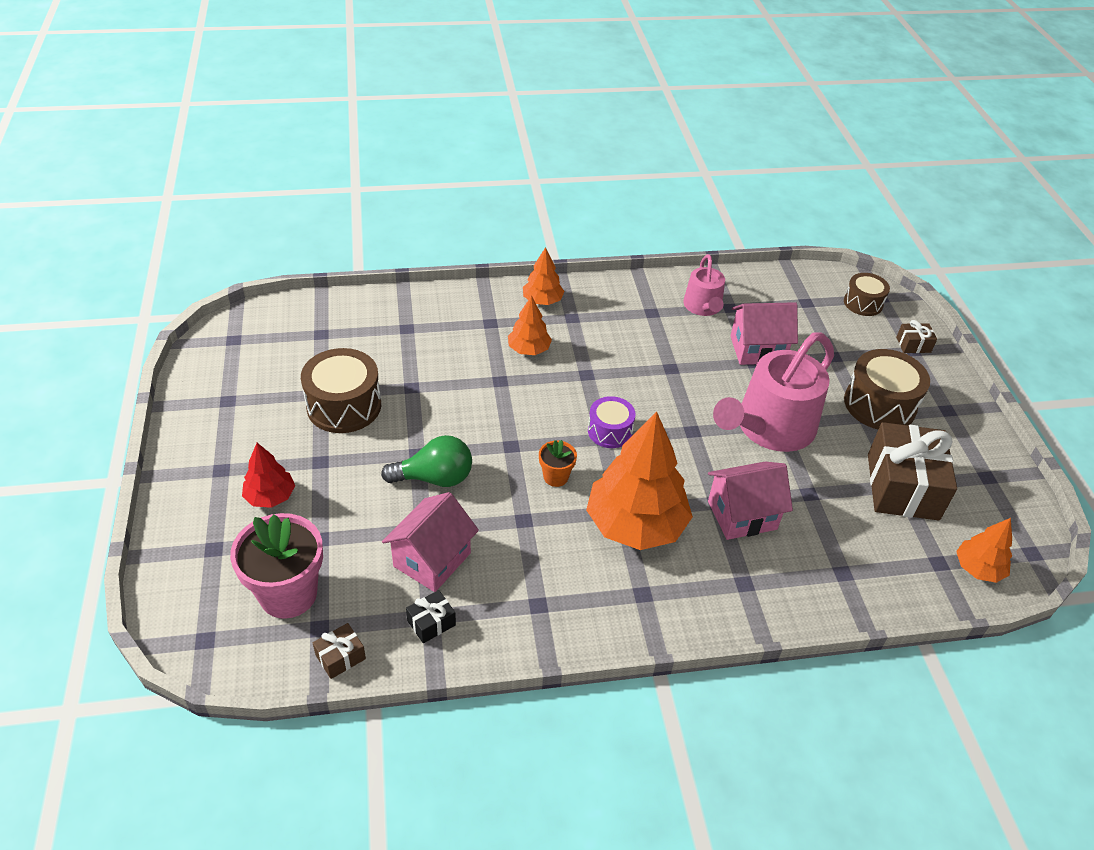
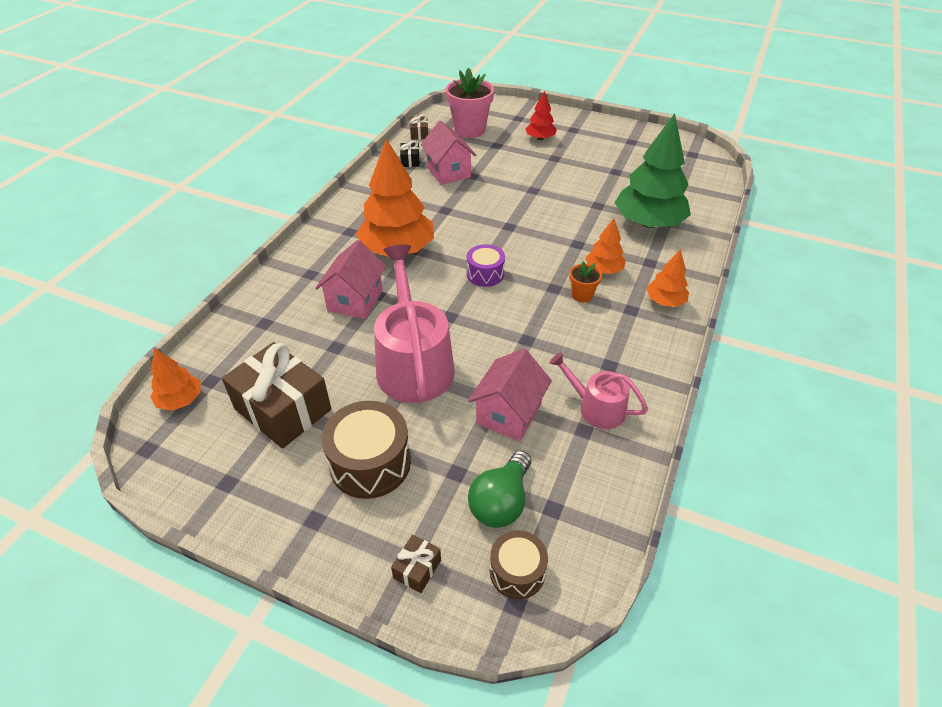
camera: 125 degrees right, 0 degrees up
(344, 406) = (597, 176): brown drum -> none
(419, 339) = (648, 223): none -> green tree
(435, 478) = (507, 190): green light bulb -> green light bulb (501, 502)
(556, 477) = (466, 234): orange flower pot -> orange flower pot (582, 295)

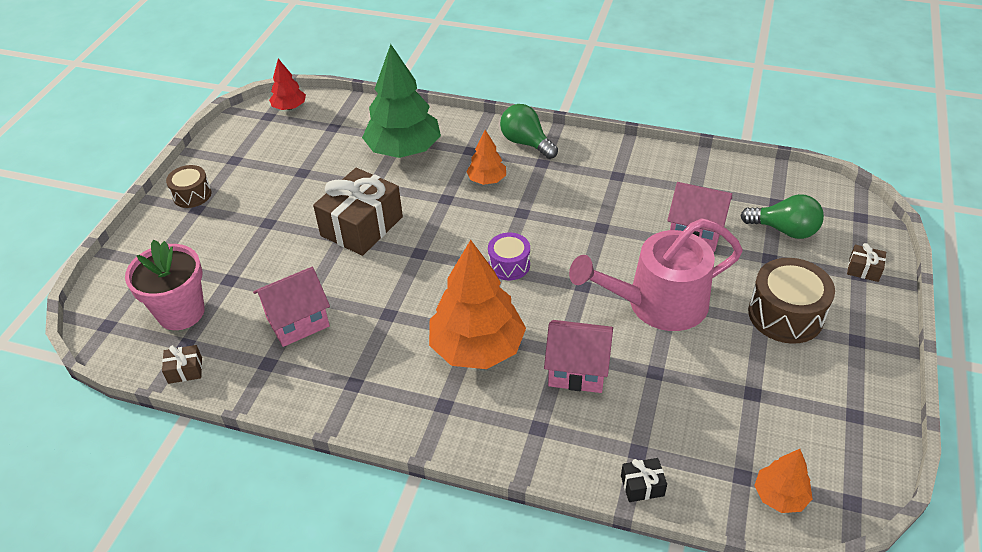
camera: 95 degrees left, 0 degrees up
(283, 409) = (754, 395): brown gift -> brown gift (361, 226)
(410, 161) = (264, 369): black gift -> black gift (642, 486)
(517, 572) = (836, 217): brown drum -> brown drum (192, 195)
(540, 138) = (216, 238): red tree -> red tree (289, 107)
(582, 295) = (529, 193): orange flower pot -> none
(596, 408) = (669, 182): pink watering can -> none
(665, 301) = (526, 143): orange tree -> green light bulb

